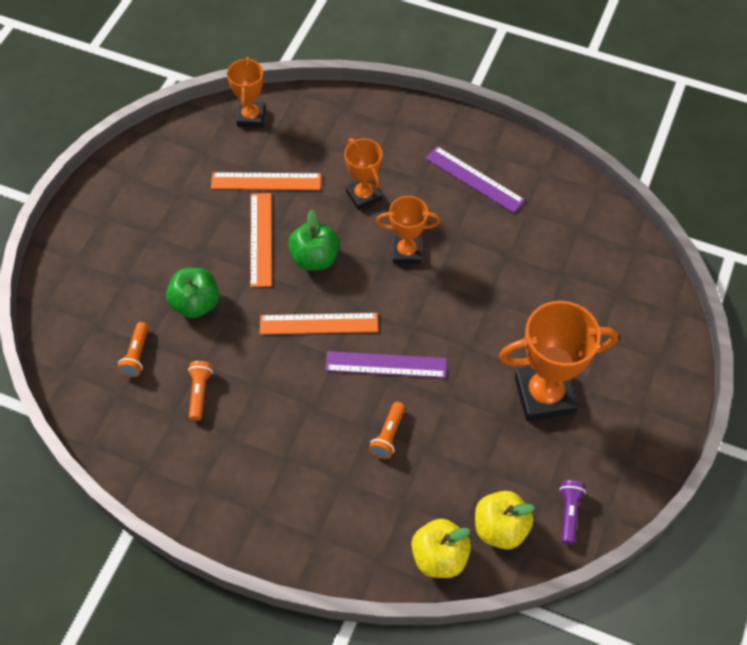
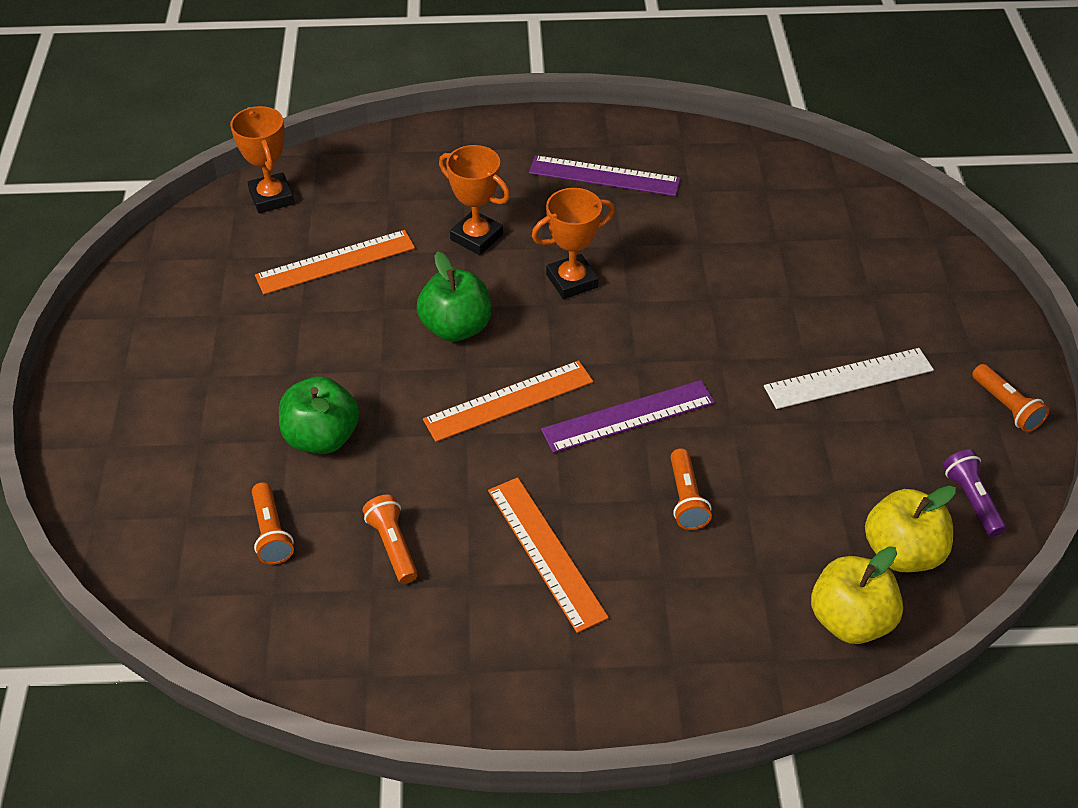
camera: 25 degrees left, 10 degrees down
(260, 239) = (368, 330): orange ruler -> orange ruler (545, 552)
(544, 395) = (848, 378): orange trophy -> white ruler
(637, 459) = (1006, 407): none -> orange flashlight

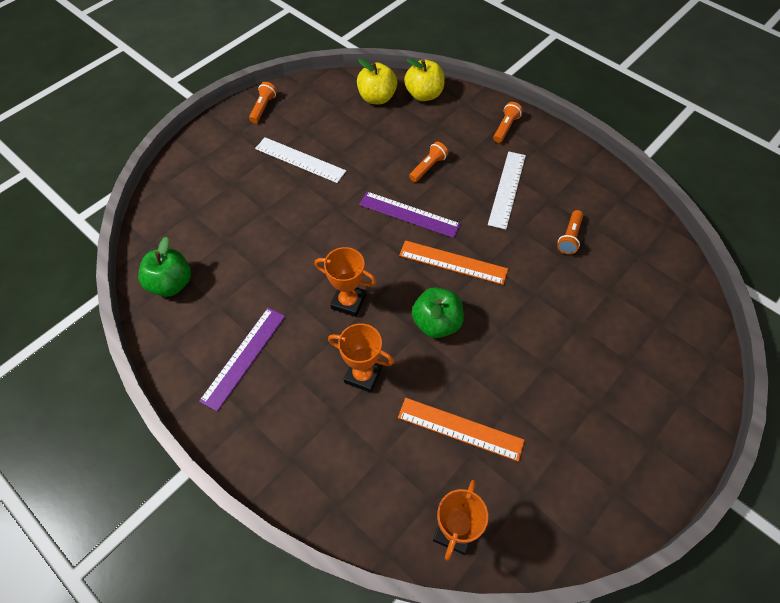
camera: 135 degrees left, 10 degrees up
(272, 533) = (622, 283): orange flashlight -> orange flashlight (505, 127)
(322, 437) = (561, 314): green apple -> green apple (171, 283)
(476, 237) = (363, 375): orange trophy -> orange trophy turned 60 degrees counterclockwise
(545, 552) = (507, 189): orange ruler -> white ruler
(604, 176) = (243, 357): purple ruler -> purple ruler turned 60 degrees clockwise
(971, 499) = (328, 94): purple flashlight -> none

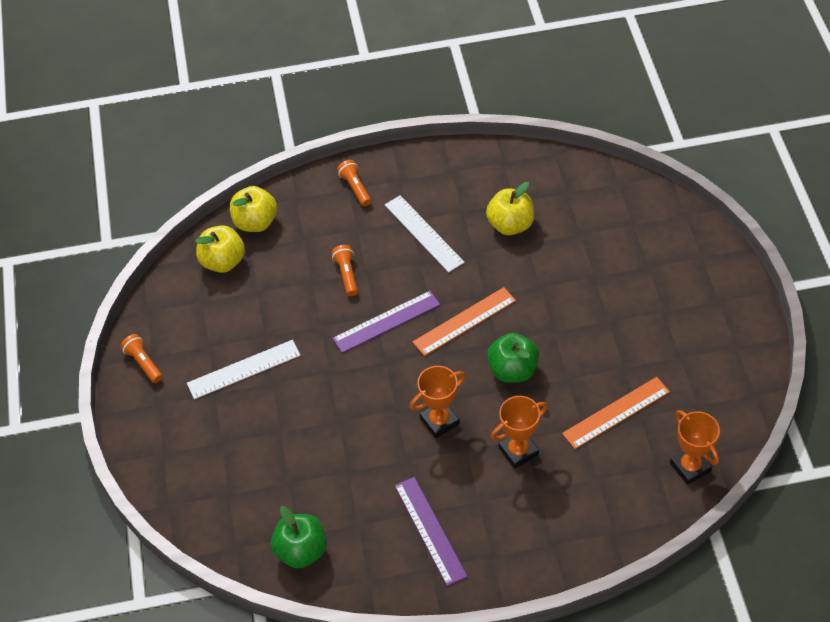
camera: 50 degrees left, 5 degrees down
(569, 237) = (510, 225): orange flashlight -> yellow apple

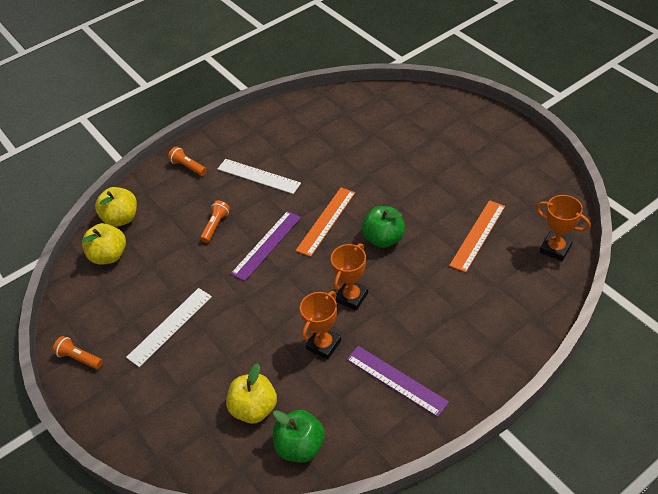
camera: 25 degrees left, 5 degrees down
(346, 274) = (215, 225): orange flashlight -> orange flashlight turned 60 degrees clockwise
(510, 225) = (319, 147): yellow apple -> yellow apple (254, 408)
(518, 451) = (425, 292): orange trophy -> orange trophy (323, 345)

